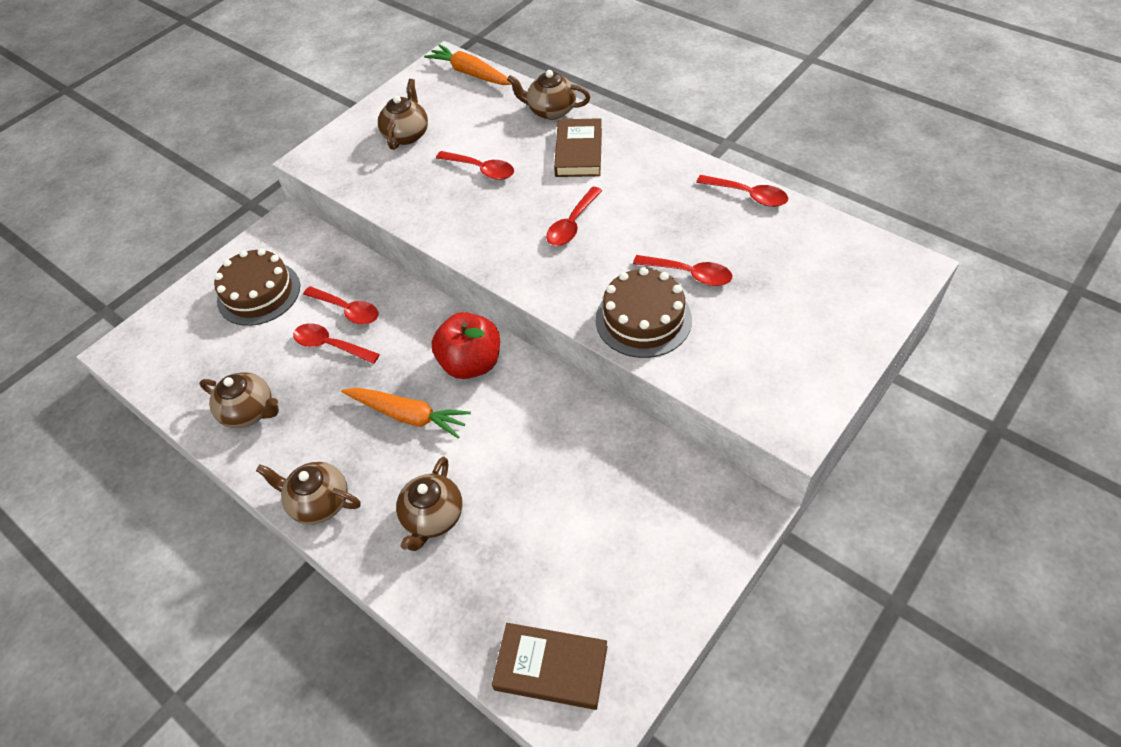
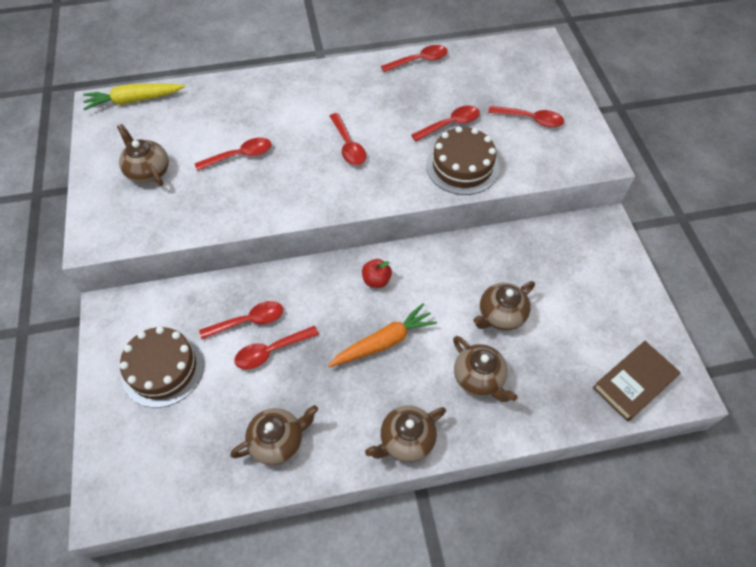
camera: 55 degrees left, 5 degrees up
(470, 73) = (134, 100): orange carrot -> yellow carrot
(471, 363) = (376, 280): red apple -> red apple, size x0.53
(550, 111) = (232, 88): brown teapot -> brown teapot (500, 315)
(579, 152) = (288, 101): brown book -> none
(779, 331) = (530, 119): none -> red spoon

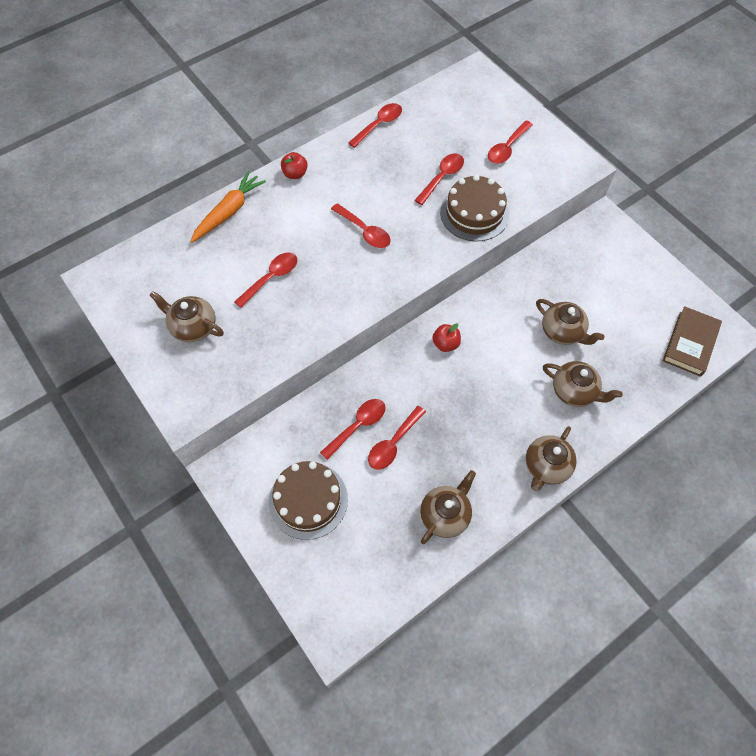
camera: 25 degrees left, 5 degrees up
(134, 100) = (130, 262): yellow carrot -> none
(317, 77) = (295, 174): none -> red apple
(383, 342) = (482, 394): orange carrot -> orange carrot (229, 212)
(500, 315) = (562, 331): brown teapot -> brown teapot turned 75 degrees counterclockwise
(530, 119) = (507, 148): red spoon -> red spoon turned 135 degrees clockwise

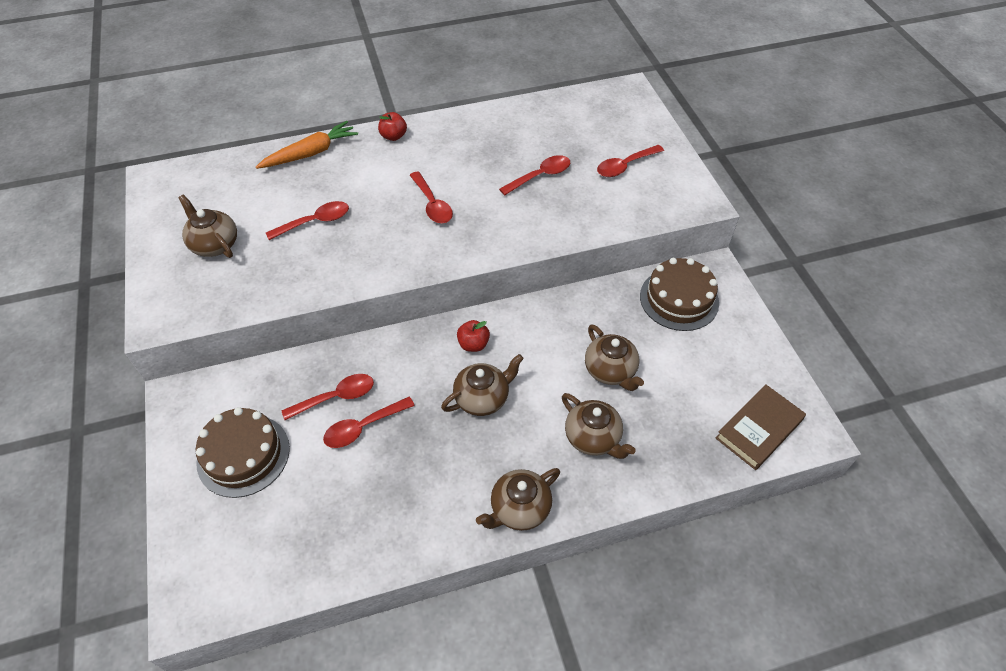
camera: 20 degrees right, 10 degrees down
(379, 125) = (502, 113): red spoon -> none
(445, 514) = (378, 521): brown teapot -> brown teapot (483, 398)
(474, 213) = (556, 217): brown cake -> brown cake (679, 299)

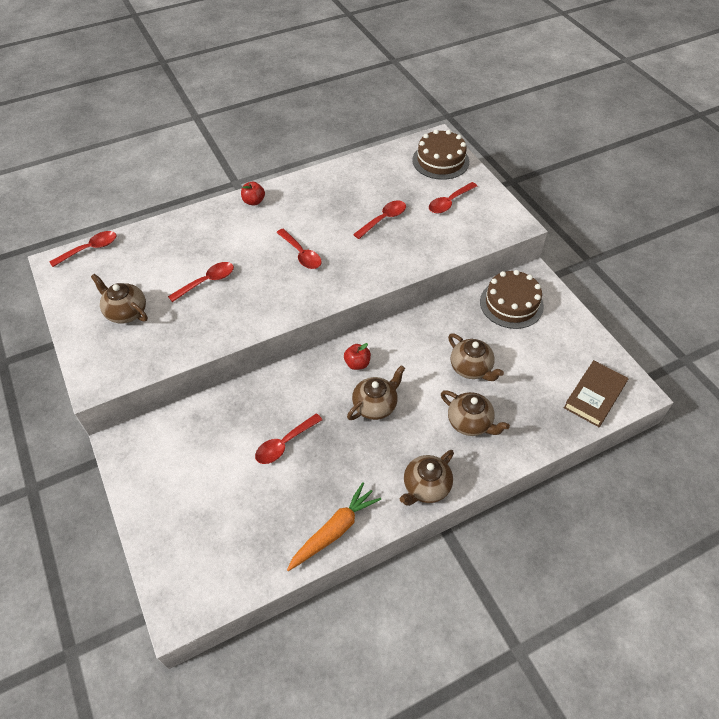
camera: 10 degrees left, 0 degrees up
(243, 455) = (191, 482): brown cake -> brown cake (440, 161)
(310, 153) = (187, 224): orange carrot -> orange carrot (334, 531)
(336, 397) = (256, 423): red spoon -> red spoon (90, 249)

